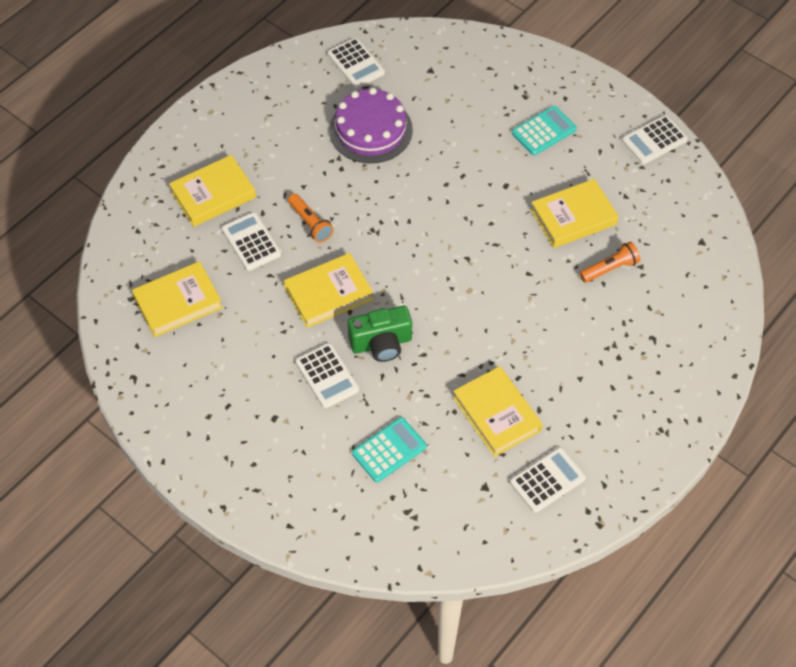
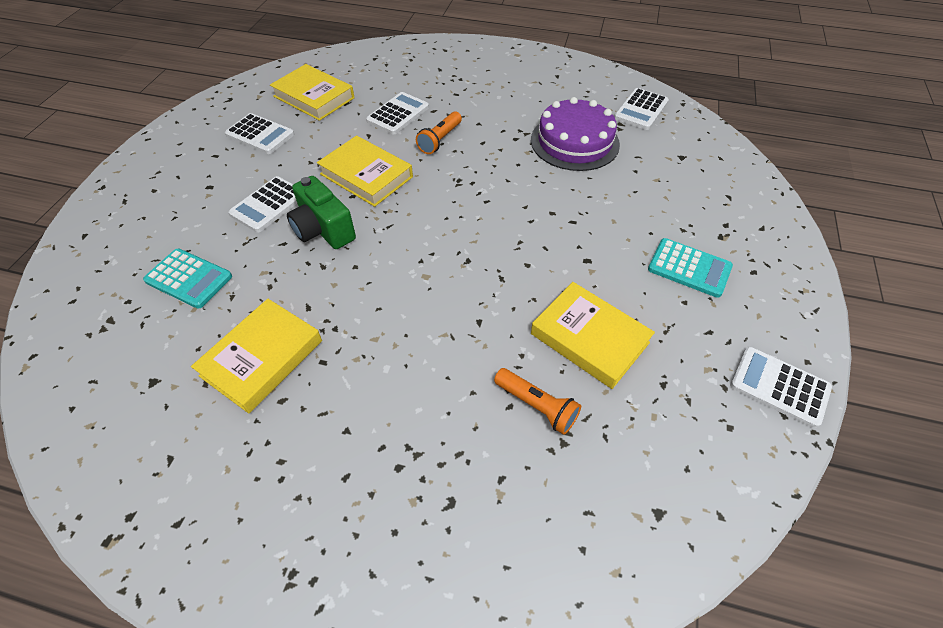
camera: 65 degrees right, 5 degrees down
(213, 194) = (434, 80): yellow book -> none
(547, 480) = (173, 447): white calculator -> white calculator (260, 135)

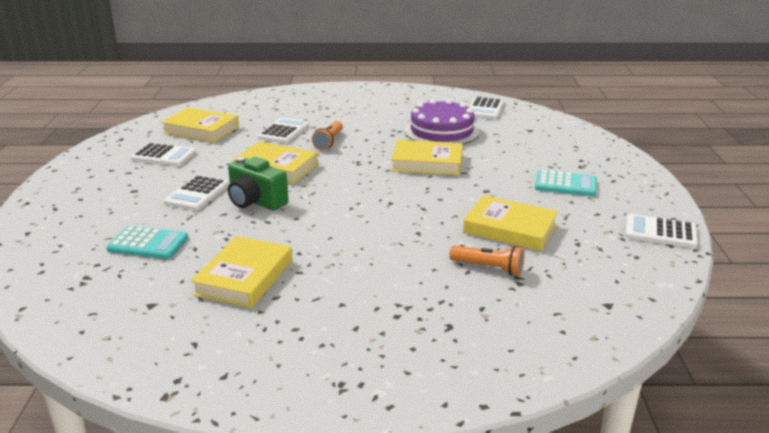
camera: 15 degrees left, 25 degrees down
(536, 197) = (427, 163): none -> yellow book

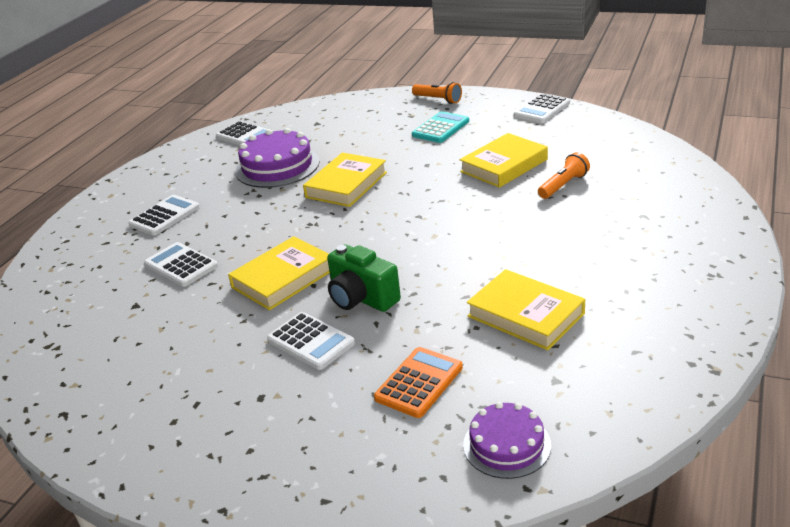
camera: 65 degrees left, 5 degrees up
(71, 292) = (507, 445): none -> purple cake
(148, 244) = (419, 383): turquoise calculator -> orange calculator
(164, 156) = (169, 369): white calculator -> white calculator (165, 216)
(201, 130) = (107, 333): yellow book -> none
(255, 202) = (361, 298): green camera -> green camera turned 75 degrees clockwise
(329, 142) = (241, 236): orange flashlight -> orange flashlight (438, 100)

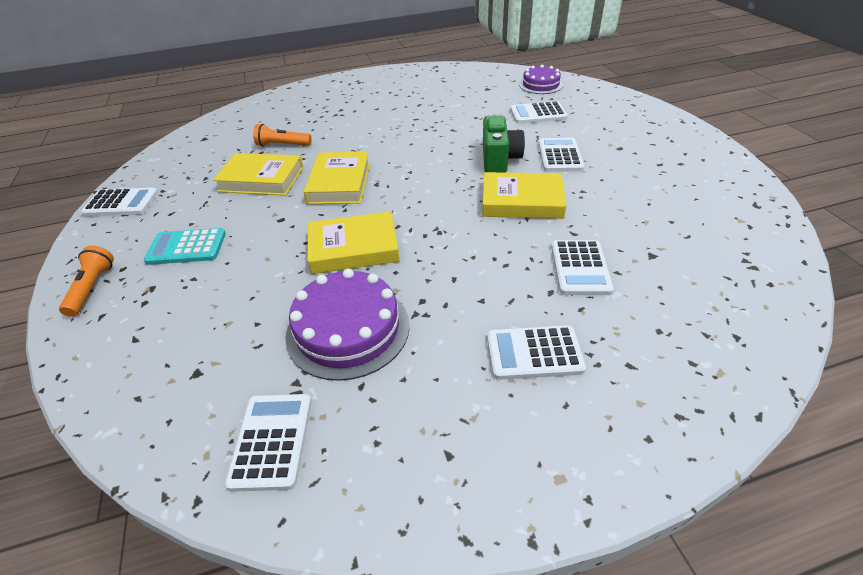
camera: 130 degrees left, 10 degrees up
(419, 383) = (538, 114): orange calculator -> white calculator
(525, 315) = (448, 109): yellow book -> yellow book (339, 183)

